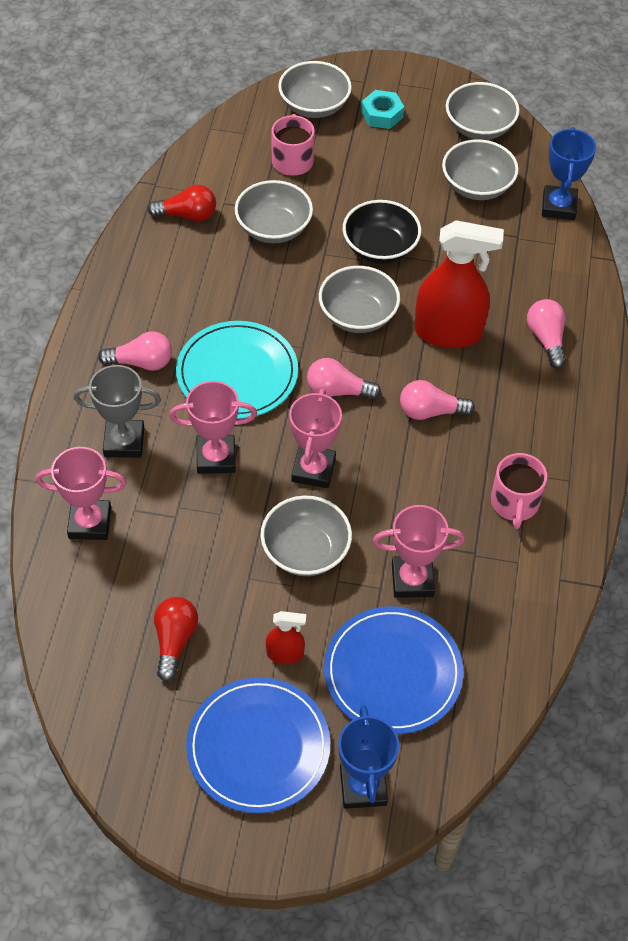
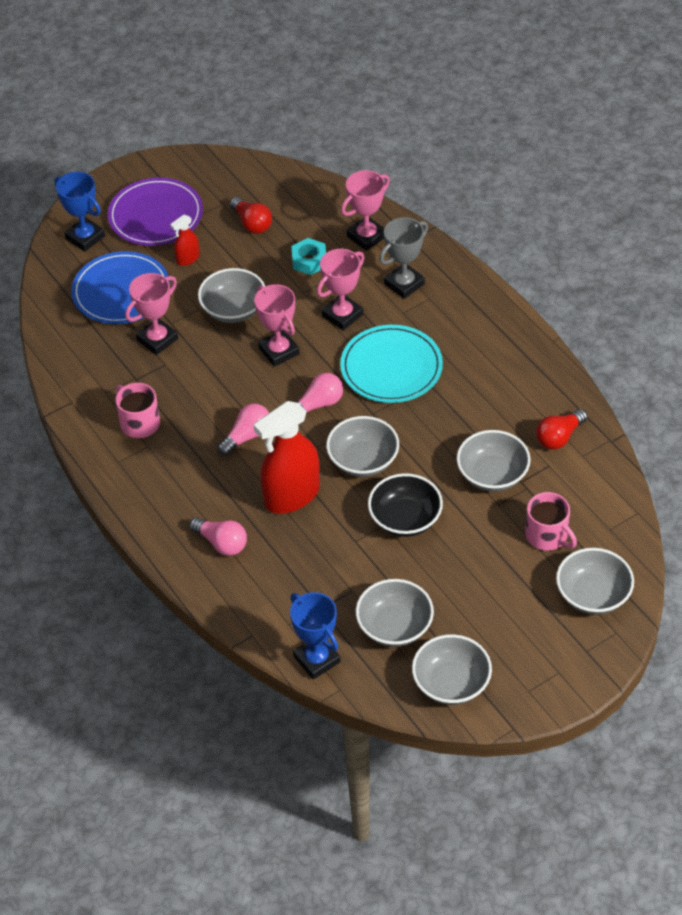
camera: 140 degrees right, 5 degrees down
(141, 362) = (455, 329): pink light bulb -> none
(258, 747) = (155, 215): blue plate -> purple plate
(382, 114) = (536, 631): turquoise nut -> turquoise nut (309, 261)

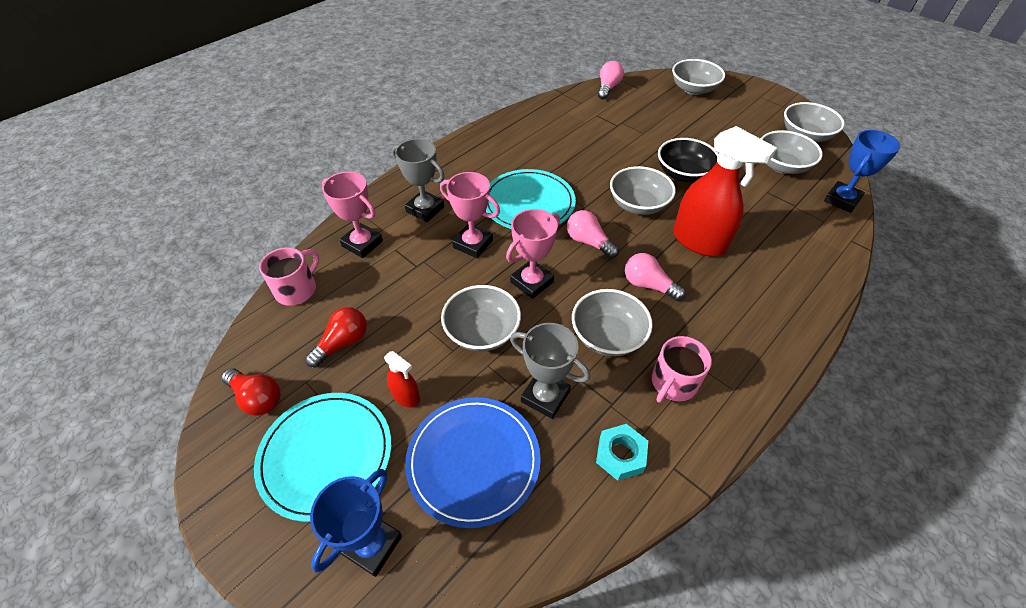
camera: 105 degrees left, 0 degrees up
(155, 215) = (326, 455): purple plate -> turquoise plate
(157, 339) = (545, 396): pink trophy -> grey trophy
(221, 543) = (778, 279): pink light bulb -> pink light bulb (608, 88)
(309, 261) = (400, 281): turquoise nut -> turquoise nut (620, 455)
(492, 474) = (618, 138): grey bowl -> grey bowl (607, 336)
(547, 535) = (658, 110): pink mug -> pink mug (297, 289)
(559, 437) = (569, 113): red light bulb -> red light bulb (257, 398)

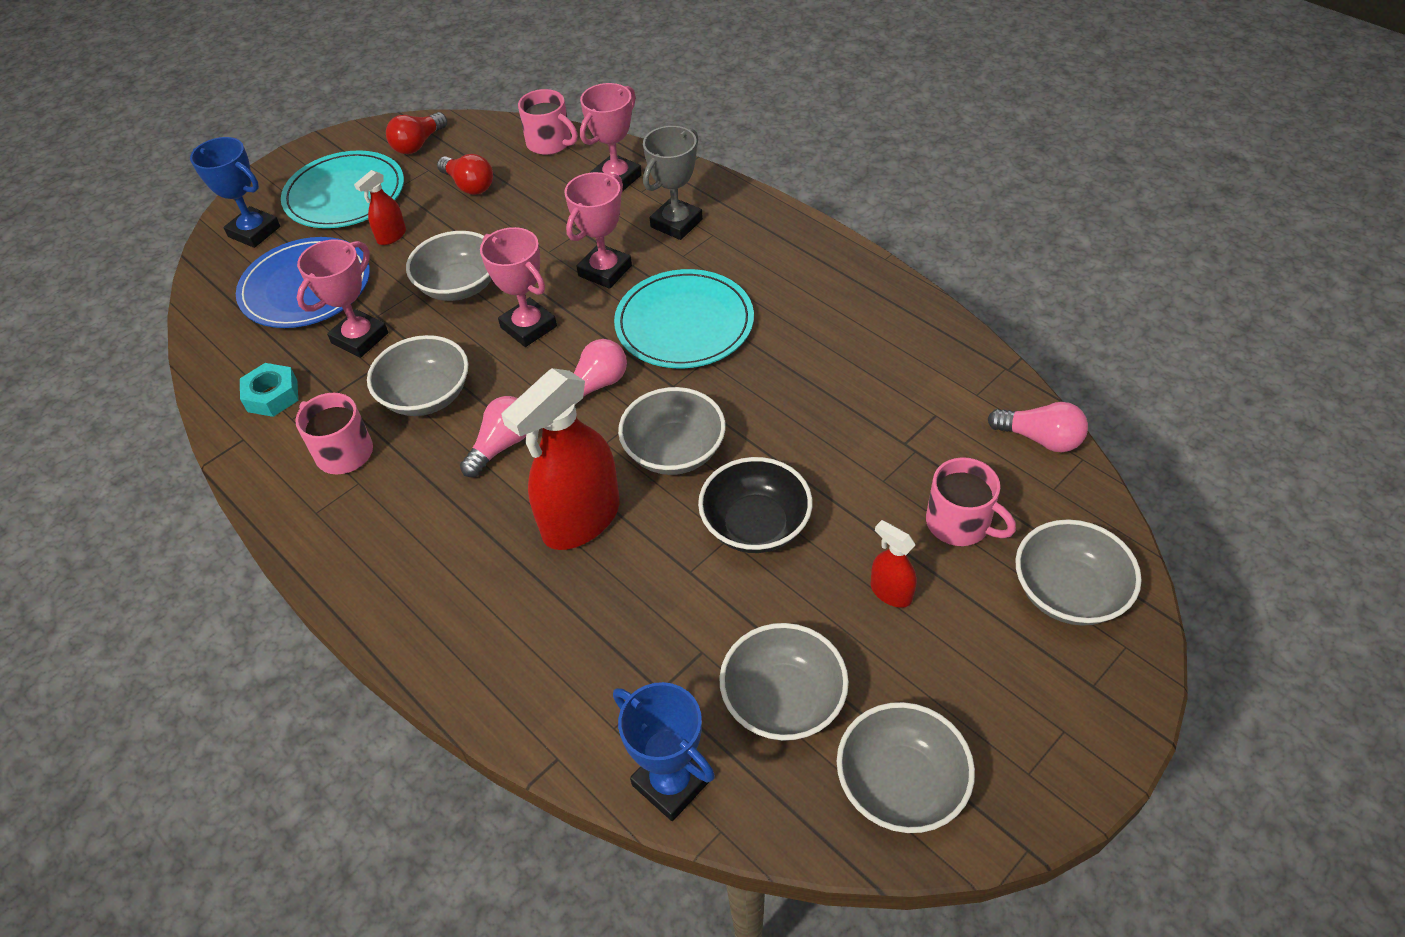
camera: 95 degrees right, 0 degrees up
(545, 396) = (360, 338): grey trophy -> pink trophy
(664, 113) = (960, 523): none -> pink mug
(710, 133) = (890, 592): none -> red spray bottle

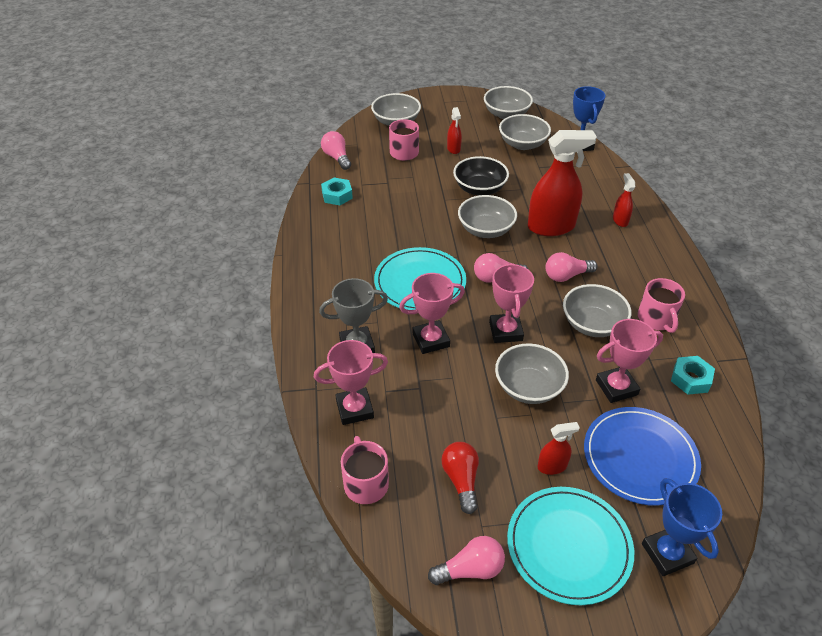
camera: 145 degrees left, 5 degrees down
(418, 144) = (470, 569): red light bulb -> pink light bulb
(476, 607) = (620, 220): none -> red spray bottle
(941, 374) = (337, 195): none -> turquoise nut

